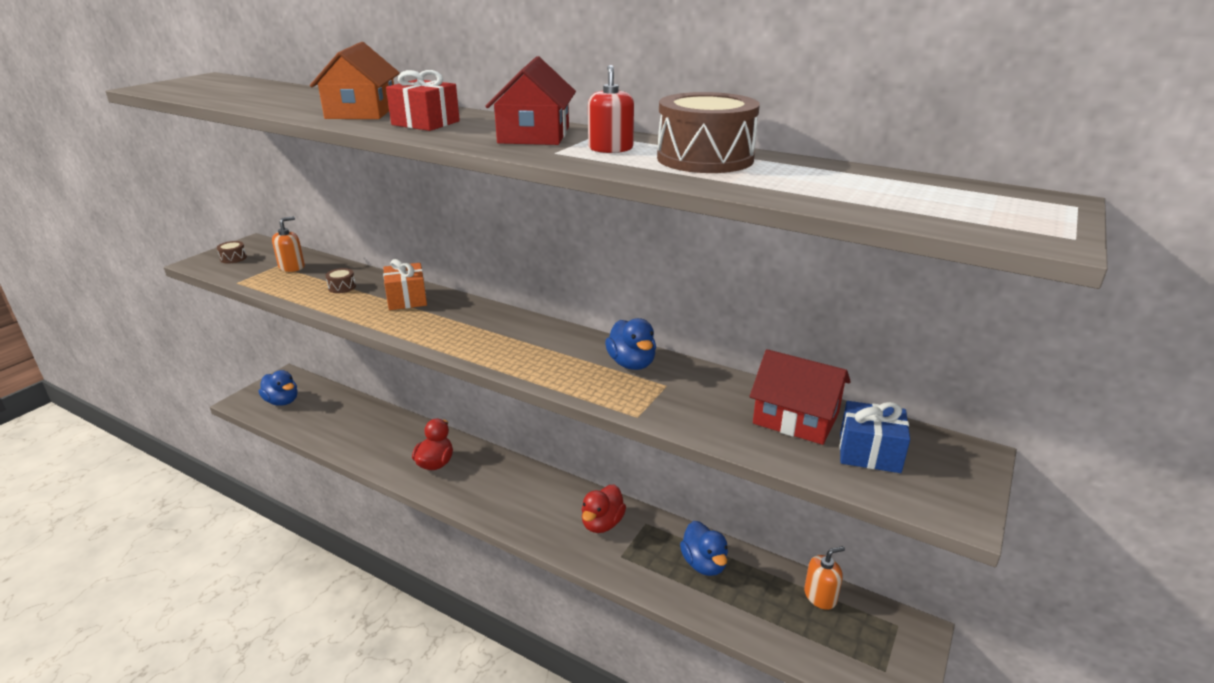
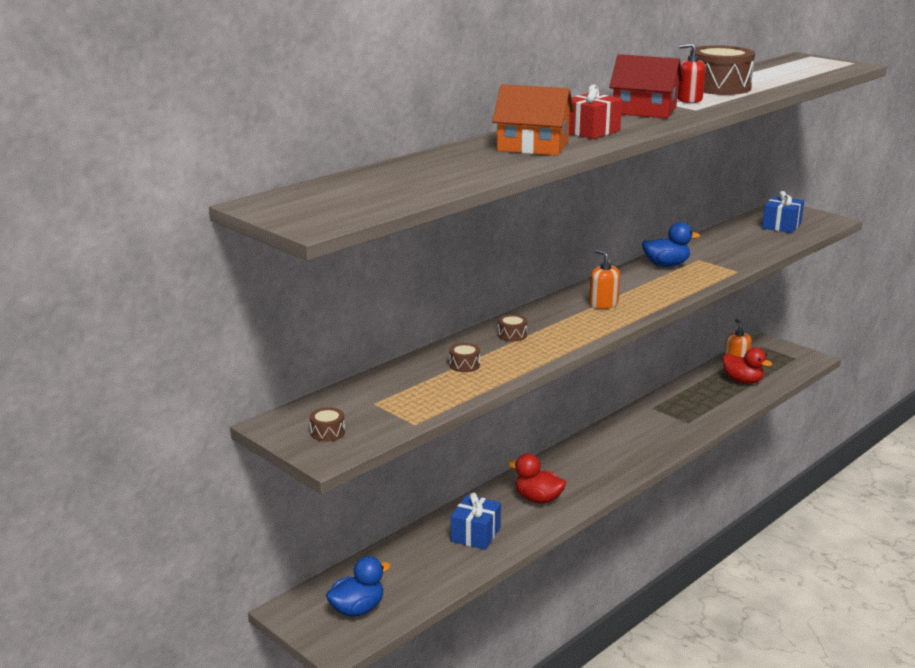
camera: 75 degrees left, 5 degrees down
(292, 267) = (385, 394): orange soap dispenser -> orange soap dispenser (603, 304)
(377, 437) = (475, 534): none -> blue gift
(407, 299) = (512, 335): orange gift -> brown drum
(602, 523) = (649, 425): red duck -> red duck (742, 381)
(704, 564) = (701, 393): blue duck -> none
(796, 418) = (744, 234): red house -> none

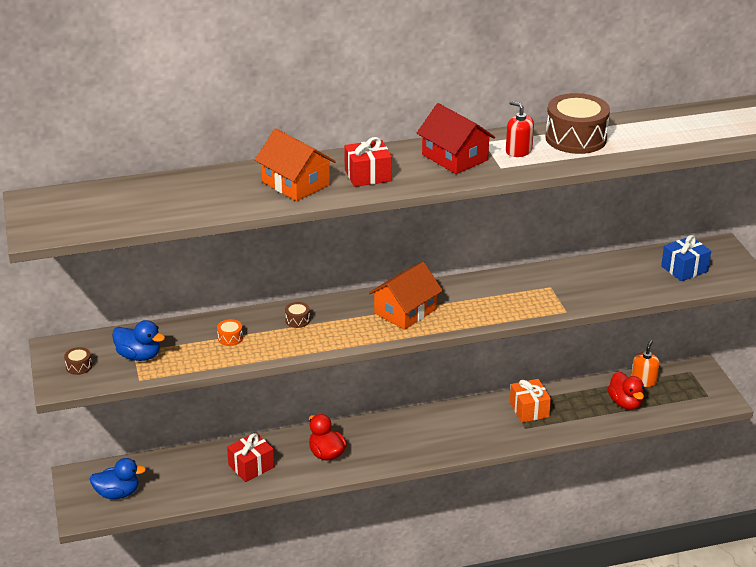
camera: 30 degrees right, 10 degrees up
(464, 365) = (230, 338): brown drum -> orange drum
(475, 534) = (251, 466): blue gift -> red gift
(603, 304) = (405, 311): orange soap dispenser -> orange house
(666, 265) = (512, 284): blue duck -> blue duck (139, 356)
(674, 408) = (529, 409): none -> orange gift

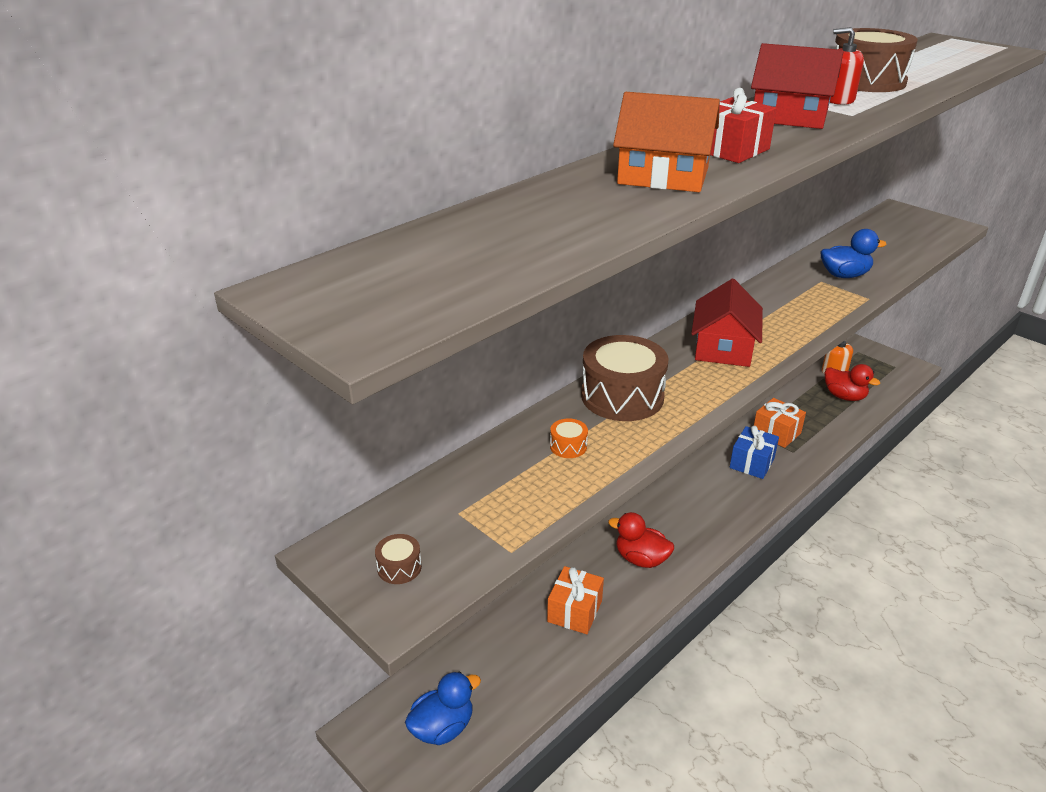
camera: 30 degrees left, 0 degrees up
(139, 356) = (473, 516): blue duck -> blue duck (844, 275)
(251, 466) = (575, 611): red gift -> orange gift
(297, 320) = (622, 396): brown drum -> brown drum, size x2.41
(405, 311) = (723, 347): orange house -> red house
(684, 269) = (902, 234): blue gift -> blue gift (752, 463)

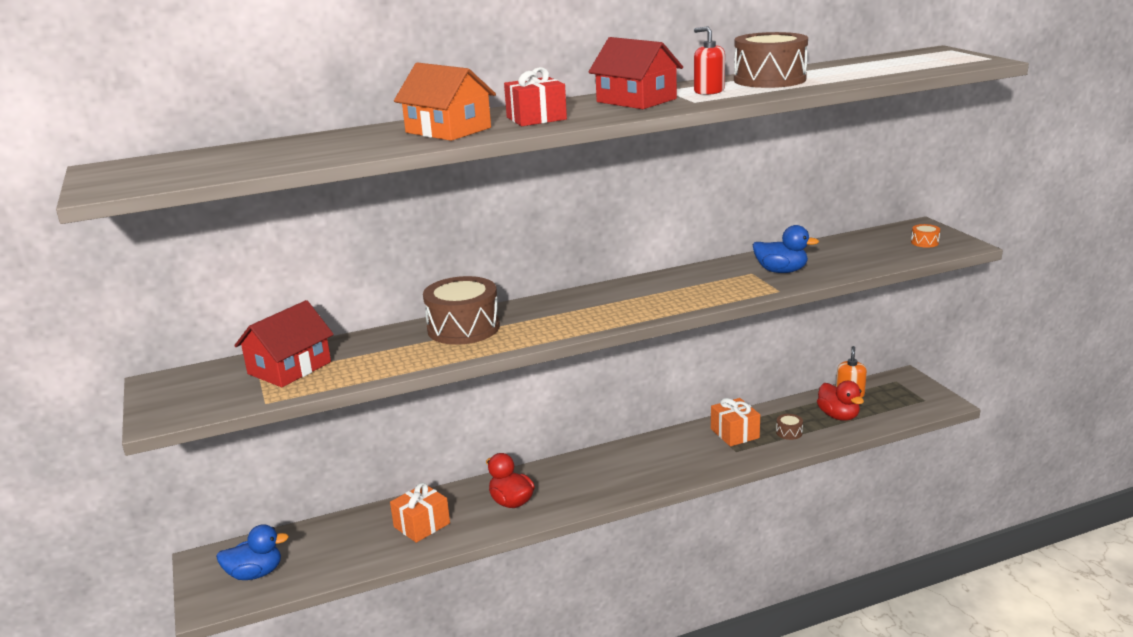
camera: 25 degrees right, 10 degrees down
(399, 567) = (186, 397): brown drum -> brown drum (789, 432)
(568, 446) = (382, 352): orange drum -> orange drum (924, 242)
(723, 347) = (591, 308): red house -> red house (289, 368)
(752, 463) = (685, 452): blue gift -> none

